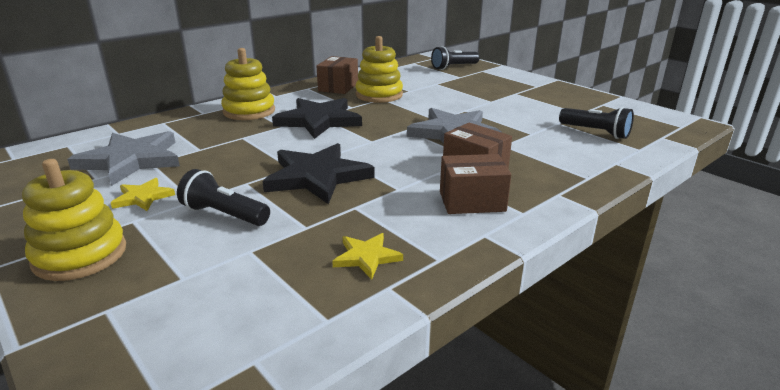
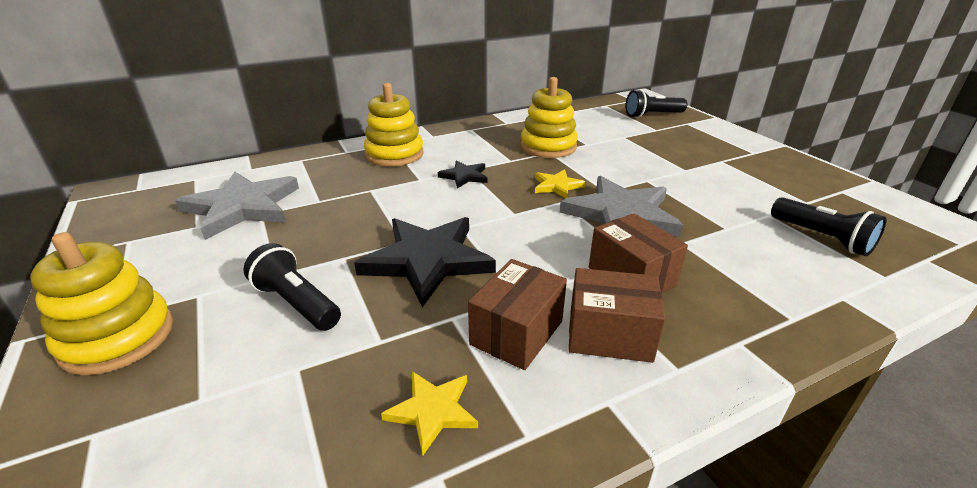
camera: 15 degrees right, 5 degrees up
(143, 197) = (226, 262): yellow star -> yellow star (557, 186)
(319, 121) = (464, 176): black star -> black star, size x0.50
(338, 87) = (506, 131): brown box -> brown box (517, 333)

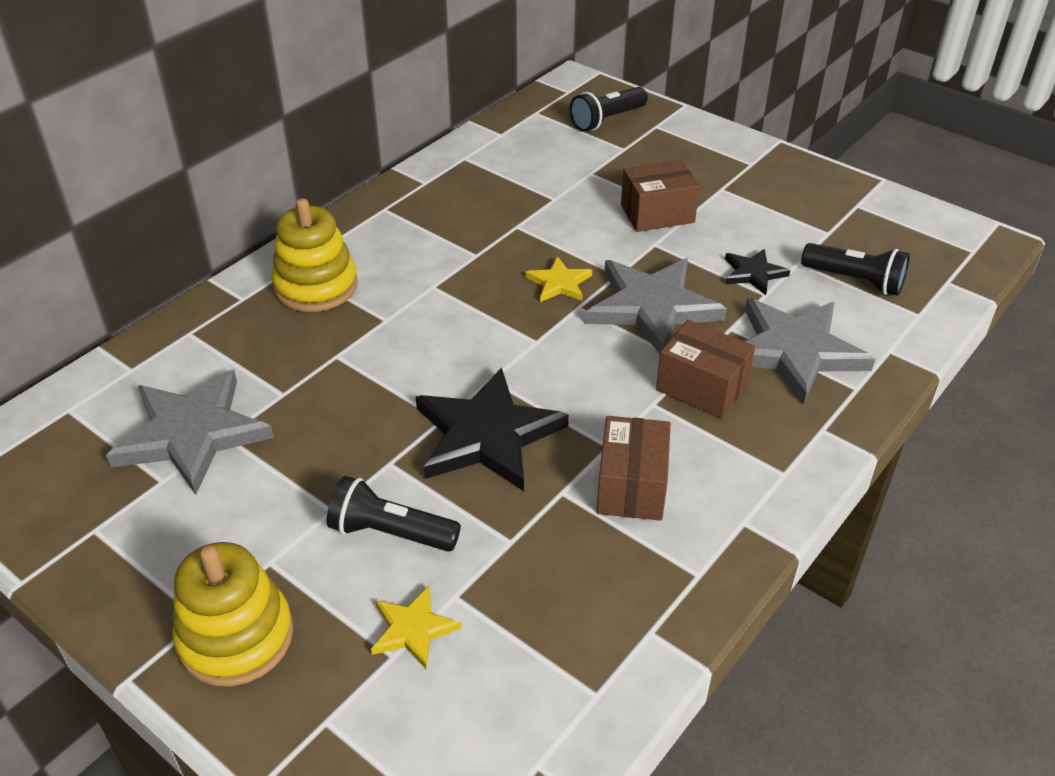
camera: 25 degrees left, 10 degrees up
(432, 411) = (609, 585): yellow star -> yellow star (413, 629)
(464, 176) = (438, 299): black star -> black star (753, 273)
(548, 147) = (509, 217): yellow stacking toy -> none
(609, 335) = (713, 459): brown box -> brown box (657, 214)
(737, 273) = (794, 351): none -> grey star

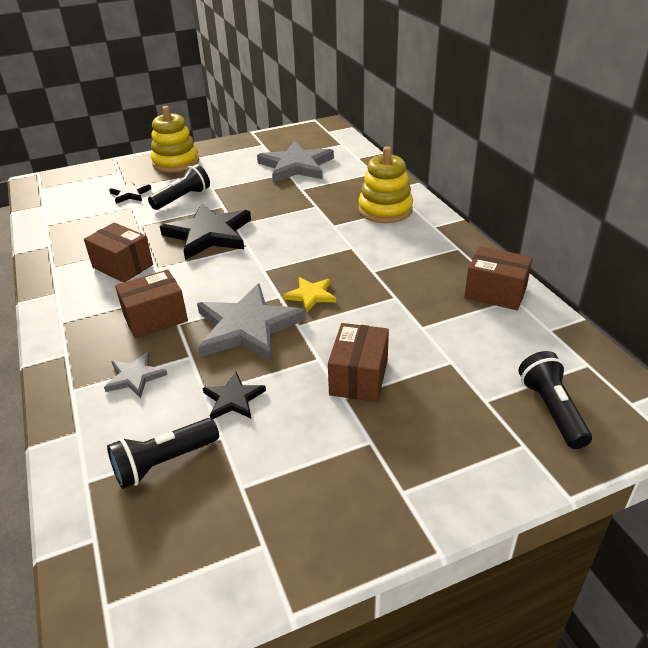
camera: 120 degrees right, 5 degrees down
(413, 629) = (130, 194): yellow star -> black star
(461, 169) = (495, 293): none -> brown box
(794, 351) = (135, 377): grey star -> grey star, size x0.50

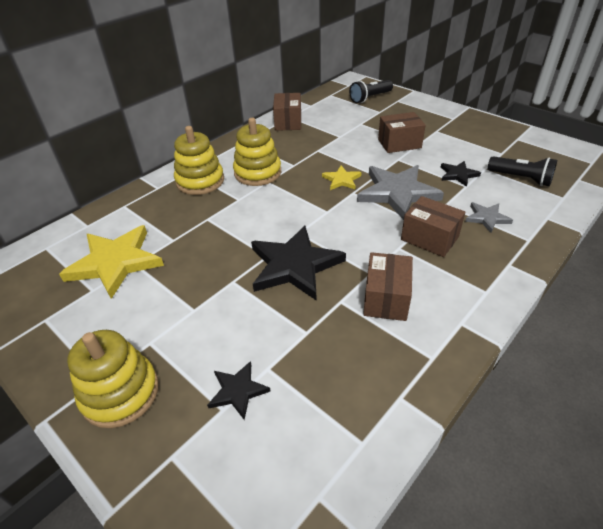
camera: 115 degrees left, 5 degrees up
(182, 198) = (229, 325): black flashlight -> none
(296, 166) = (115, 263): grey star -> yellow star
(374, 244) = (257, 173): none -> yellow stacking toy

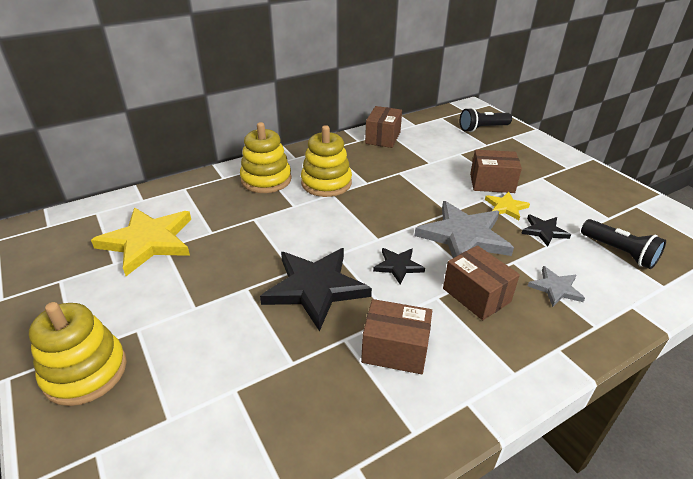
camera: 15 degrees right, 5 degrees down
(238, 391) = (193, 404): black star -> black star (398, 266)
(341, 180) = (409, 209): yellow star -> yellow star (506, 207)
(386, 298) = (395, 350): brown box -> brown box turned 75 degrees clockwise

